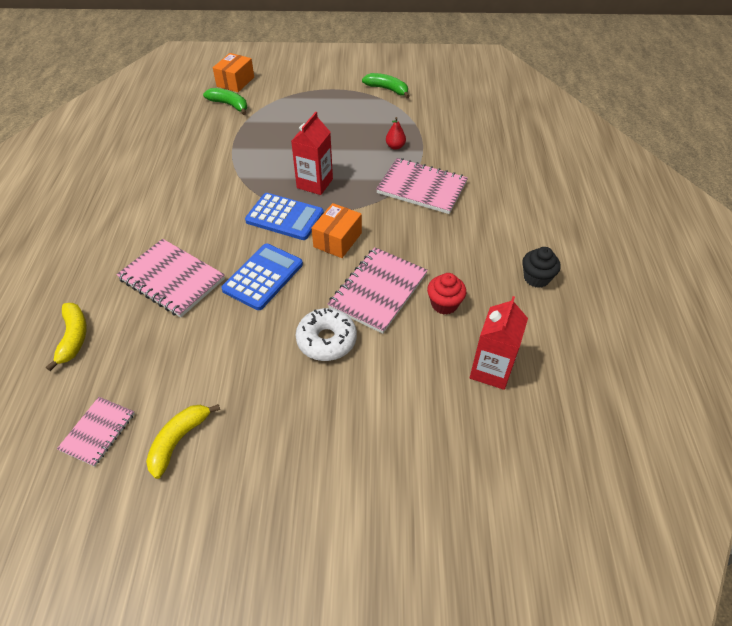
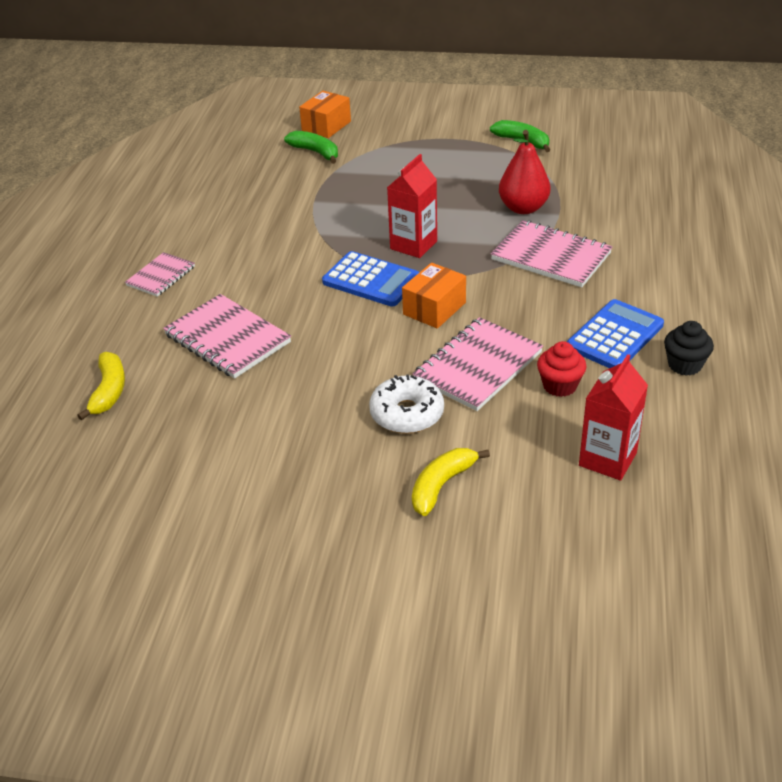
camera: 10 degrees right, 10 degrees down
(98, 432) = (130, 485): pink notebook -> pink notebook (161, 276)
(179, 440) = (221, 501): yellow banana -> yellow banana (441, 485)
(263, 277) = (337, 343): blue calculator -> blue calculator (615, 336)
(395, 146) = (523, 208): red pear -> red pear, size x1.93

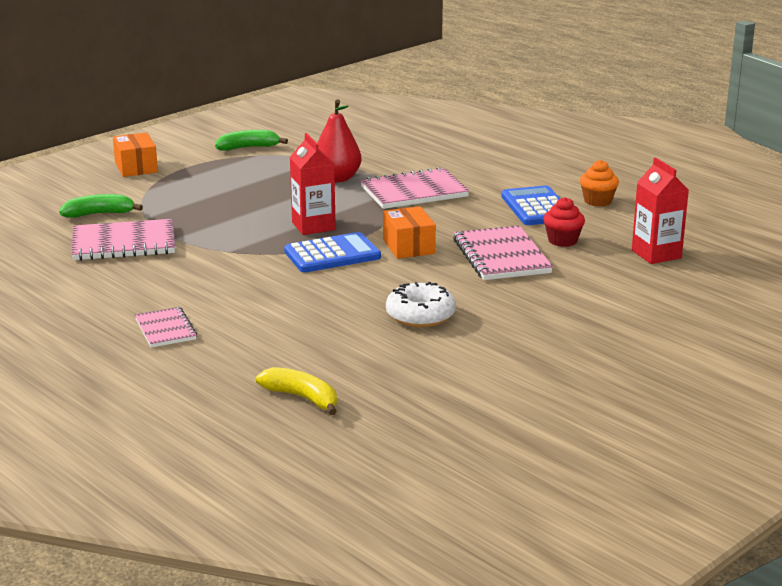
camera: 55 degrees left, 15 degrees down
(227, 339) = (313, 329): pink notebook -> pink notebook (124, 243)
(326, 126) = (65, 197): orange box -> orange box (136, 167)
(407, 414) = (518, 296): white donut -> white donut (420, 315)
(441, 485) = (612, 310): yellow banana -> none
(684, 365) = (597, 201): black cupcake -> orange cupcake

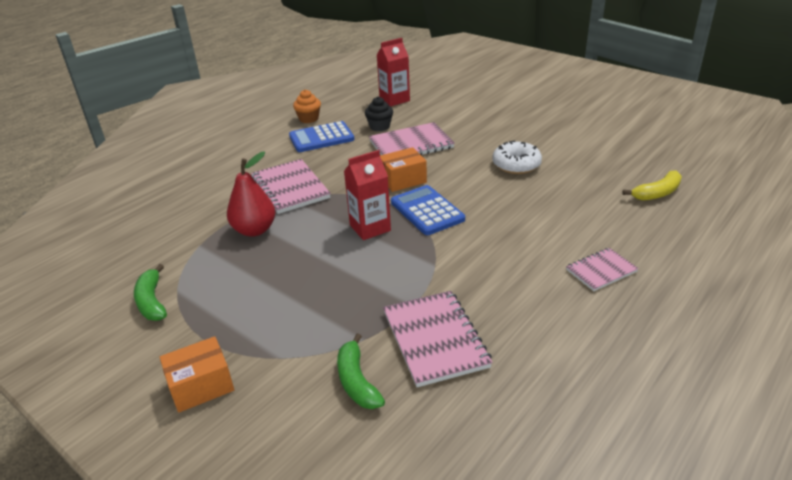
camera: 95 degrees left, 10 degrees up
(302, 398) = (657, 193): yellow banana -> yellow banana turned 150 degrees counterclockwise
(562, 241) = (379, 127): red cupcake -> black cupcake

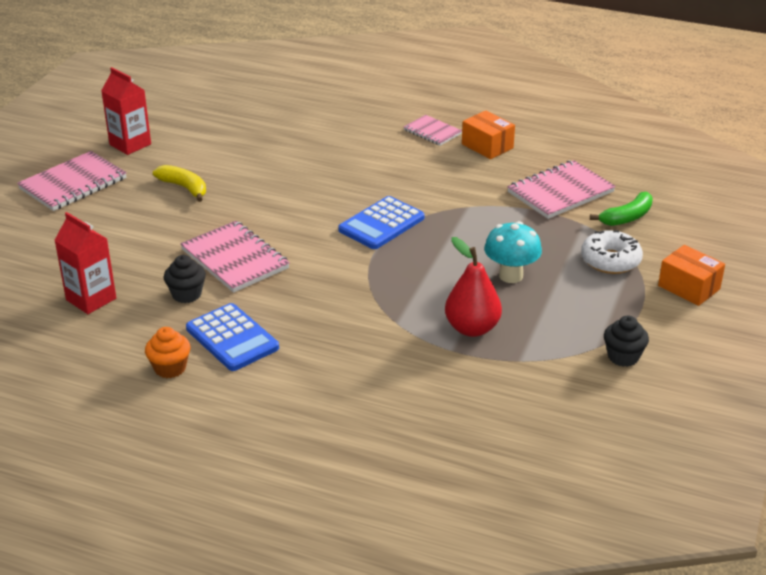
camera: 110 degrees left, 0 degrees up
(152, 301) = (623, 357): green banana -> black cupcake
(290, 188) = (374, 328): pink notebook -> pink notebook (73, 184)
(307, 265) = (511, 276): none -> turquoise mushroom
(370, 228) = (428, 252): red carton -> red carton (130, 144)
(403, 180) = (324, 250): orange box -> orange box (487, 146)
(516, 165) = (266, 184): white donut -> white donut (610, 260)
(657, 193) = (298, 111): yellow banana -> yellow banana (184, 188)

